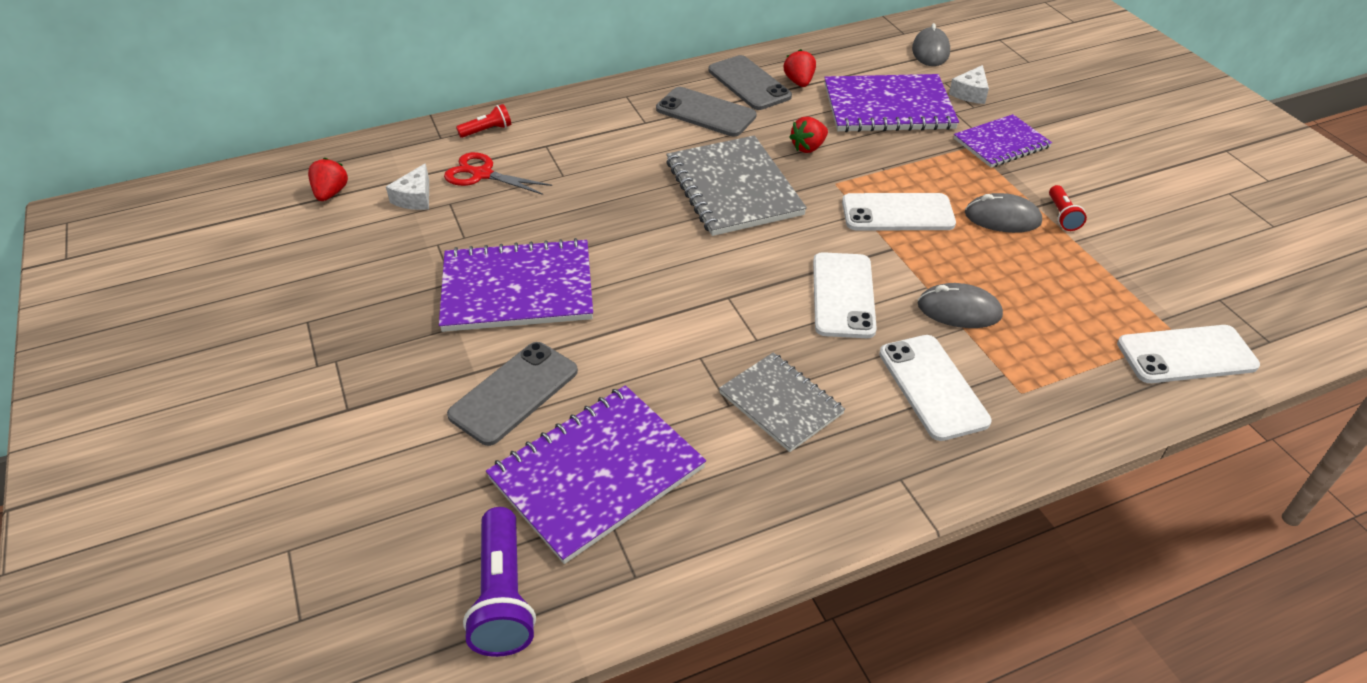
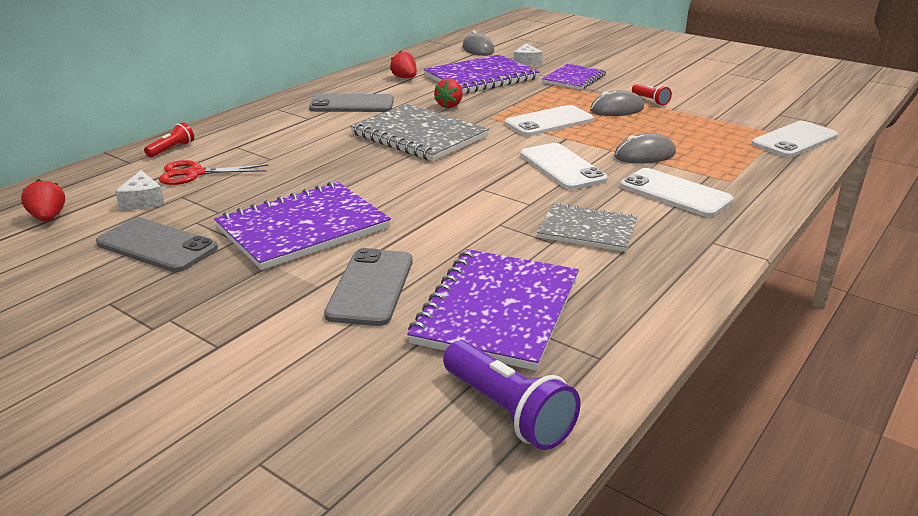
camera: 30 degrees left, 15 degrees down
(749, 83) = (368, 85): grey phone -> grey phone (157, 246)

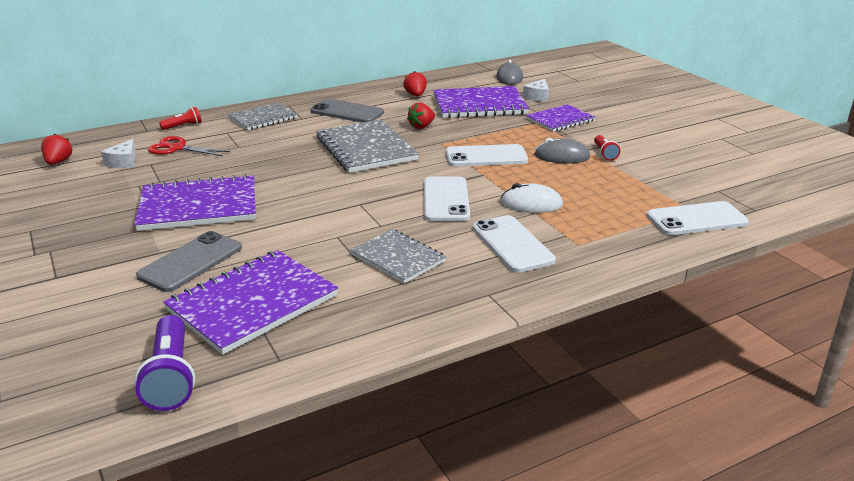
camera: 25 degrees right, 0 degrees up
(157, 246) = (97, 197): grey phone -> none
(262, 125) = (263, 118): none -> grey notebook
(644, 155) = (531, 203): grey mouse -> white mouse

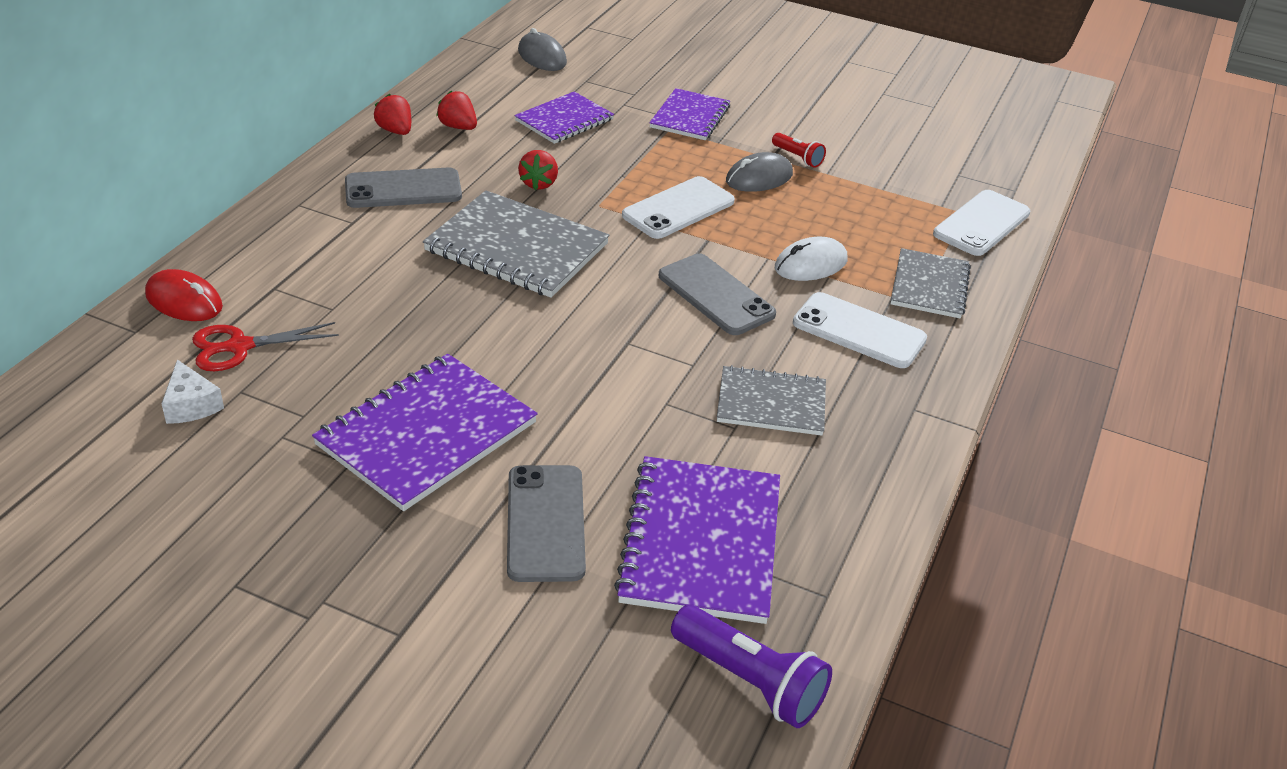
camera: 40 degrees left, 10 degrees up
(58, 162) = (74, 449): red strawberry -> red strawberry (395, 131)
(183, 126) = (184, 301): red flashlight -> red mouse
(263, 118) = (293, 242): grey notebook -> grey notebook (929, 286)
(446, 199) = (716, 295): white phone -> grey phone
(479, 105) = (564, 120): purple notebook -> purple notebook, size x0.62
(537, 97) = (618, 83): white cheese -> none

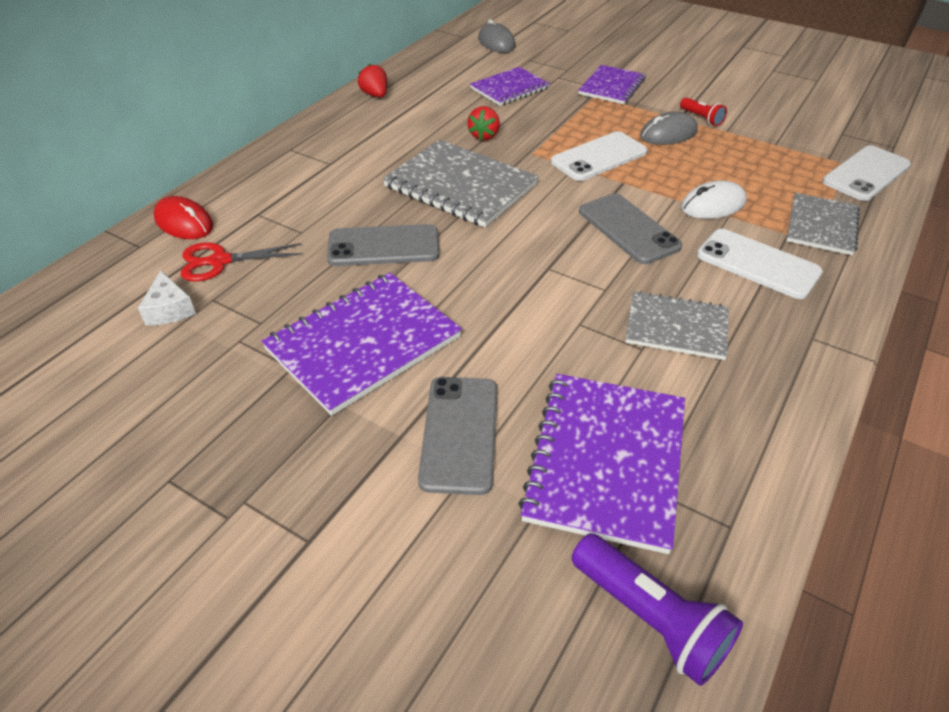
camera: 10 degrees right, 5 degrees up
(403, 189) = (374, 139): grey phone -> grey phone (383, 246)
(458, 127) = (424, 93): red strawberry -> none

